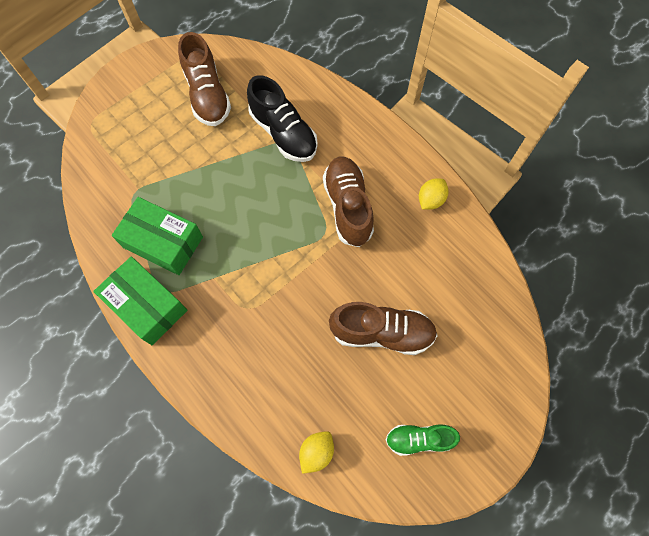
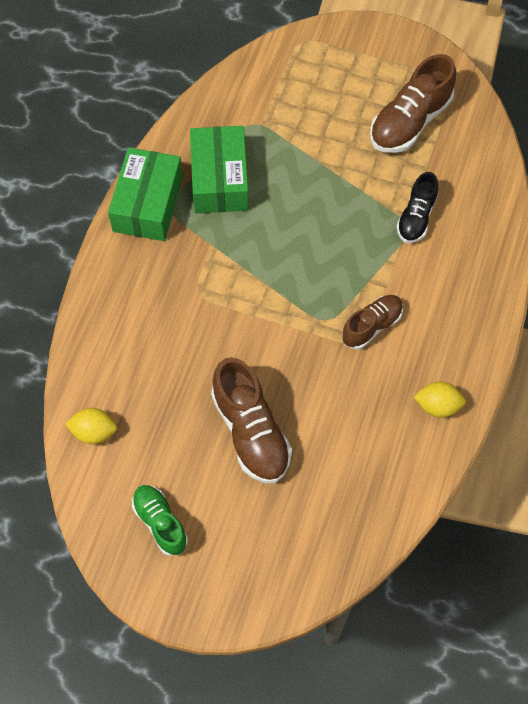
camera: 60 degrees right, 5 degrees down
(283, 133) = (416, 217): black shoe -> black shoe, size x0.62
(348, 207) = (371, 326): brown shoe -> brown shoe, size x0.62

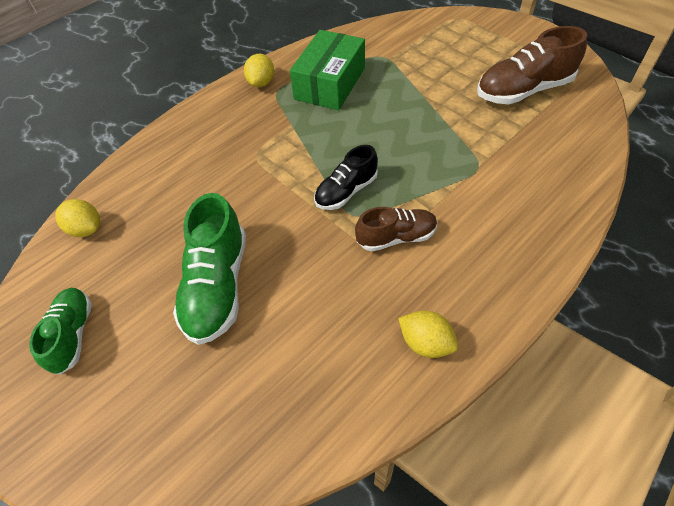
camera: 30 degrees right, 10 degrees down
(148, 204) = (261, 83): green box -> yellow lemon
(251, 431) = (217, 286): brown shoe -> green shoe
(416, 217) = (492, 162): black shoe -> black shoe (346, 191)

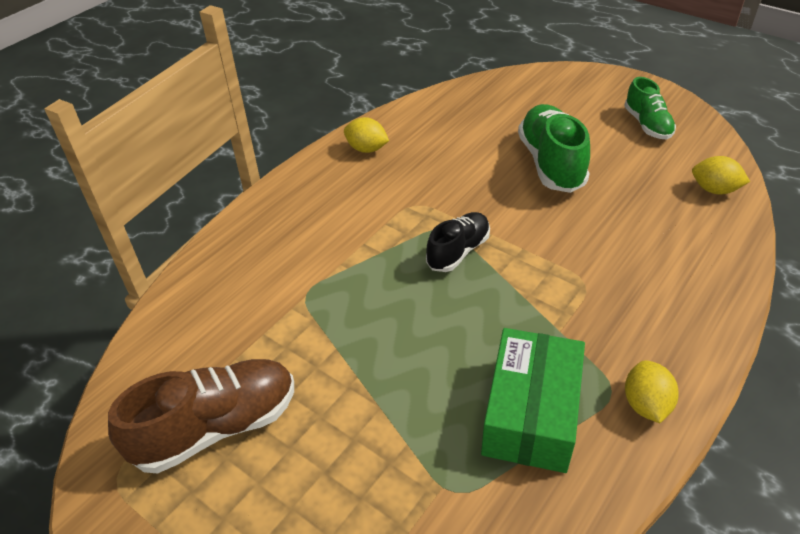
camera: 170 degrees right, 10 degrees down
(396, 237) = (397, 214): brown shoe -> none

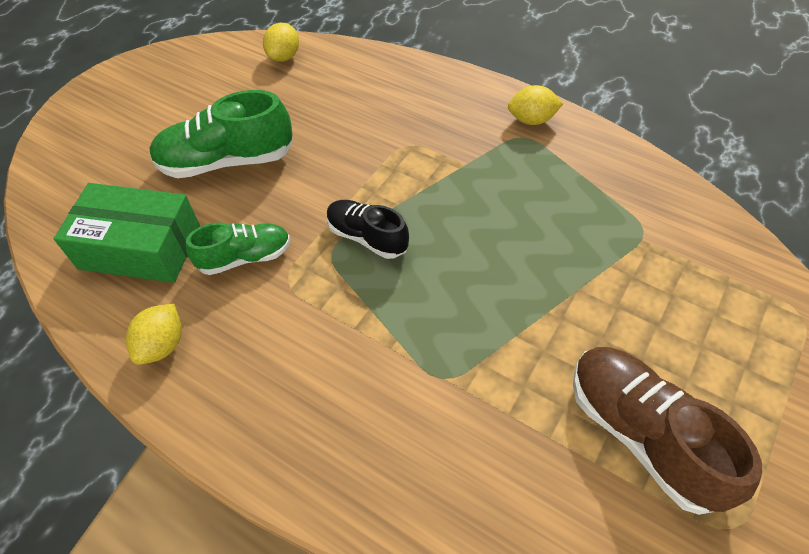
camera: 95 degrees left, 10 degrees up
(531, 413) = (557, 184): green box -> green box (140, 247)
(647, 125) = (174, 87): green shoe -> green shoe (245, 257)

